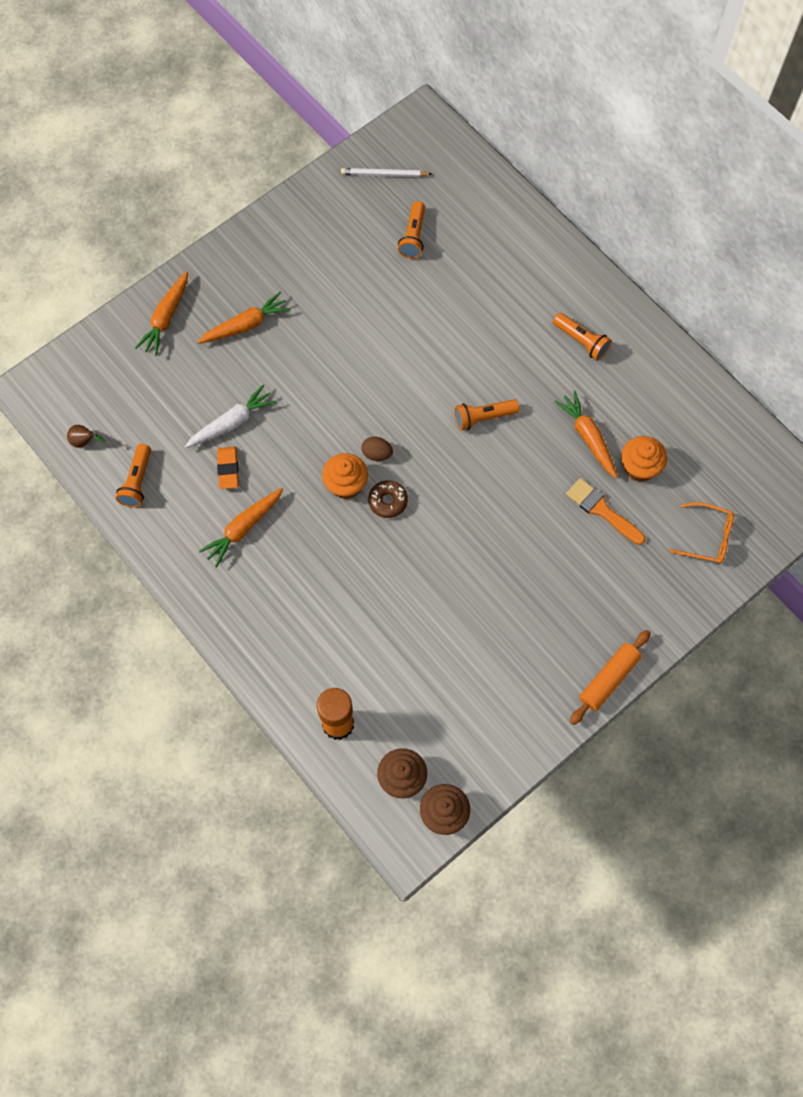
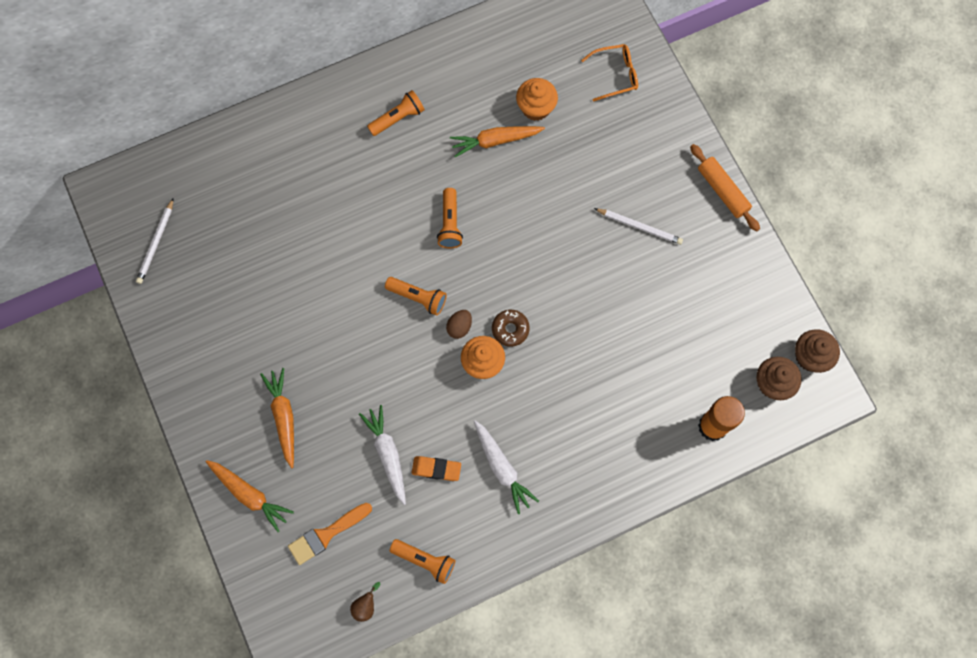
camera: 75 degrees left, 5 degrees up
(243, 528) = (502, 468): orange carrot -> white carrot
(413, 237) = (237, 234): orange flashlight -> orange flashlight (418, 298)
(538, 601) = (639, 226): none -> white pencil
(602, 510) = (568, 150): orange brush -> orange brush (326, 534)
(707, 537) = (615, 75): orange glasses -> orange glasses turned 45 degrees clockwise

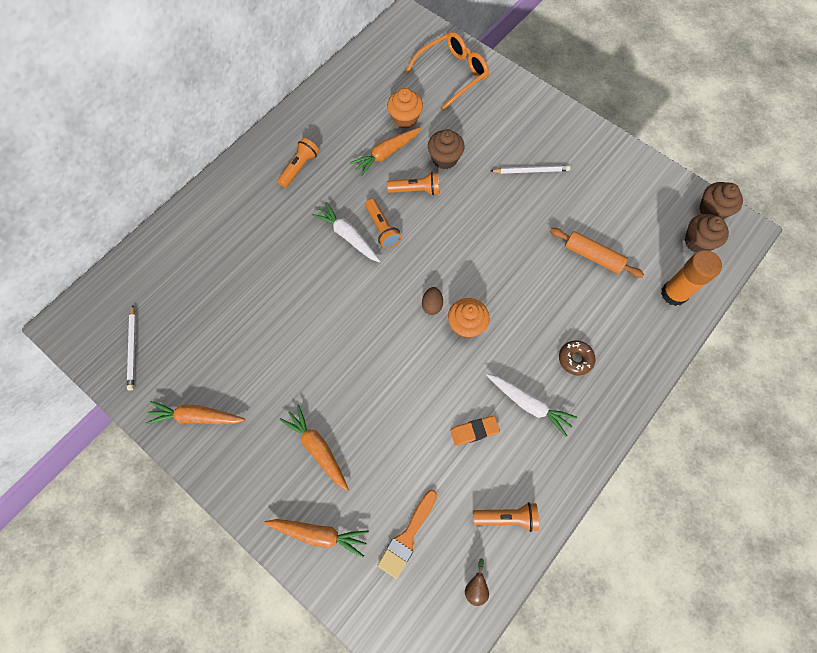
camera: 25 degrees left, 5 degrees down
(187, 336) = (196, 417): none -> orange carrot
(387, 454) = (426, 438): white carrot -> white carrot (348, 236)
(418, 298) = (385, 296): orange flashlight -> orange flashlight (416, 190)
(510, 329) = (474, 289): brown donut -> brown donut (575, 359)
(554, 173) = (444, 159): none -> brown cupcake
(615, 75) = (452, 74): orange glasses -> orange glasses, size x1.54
(722, 191) = (577, 121): orange rolling pin -> orange rolling pin (593, 256)

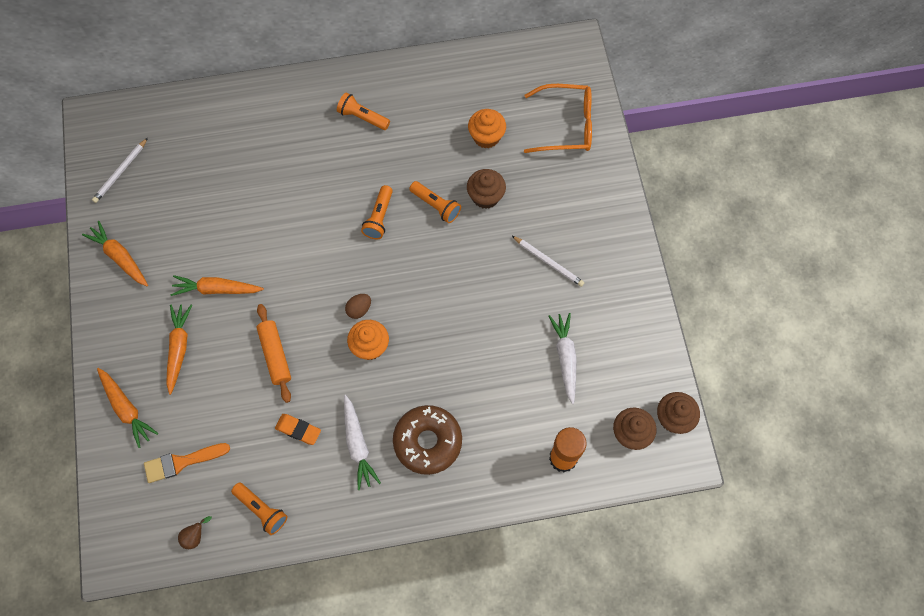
camera: 40 degrees right, 0 degrees up
(299, 167) = (362, 117): orange flashlight -> orange flashlight turned 135 degrees counterclockwise
(348, 236) = (347, 203): white carrot -> white carrot (565, 358)
(386, 154) = (441, 157): orange carrot -> orange carrot (217, 289)
(575, 359) = (427, 442): brown donut -> brown donut, size x1.87
(593, 256) = (527, 374): orange rolling pin -> orange rolling pin (275, 355)

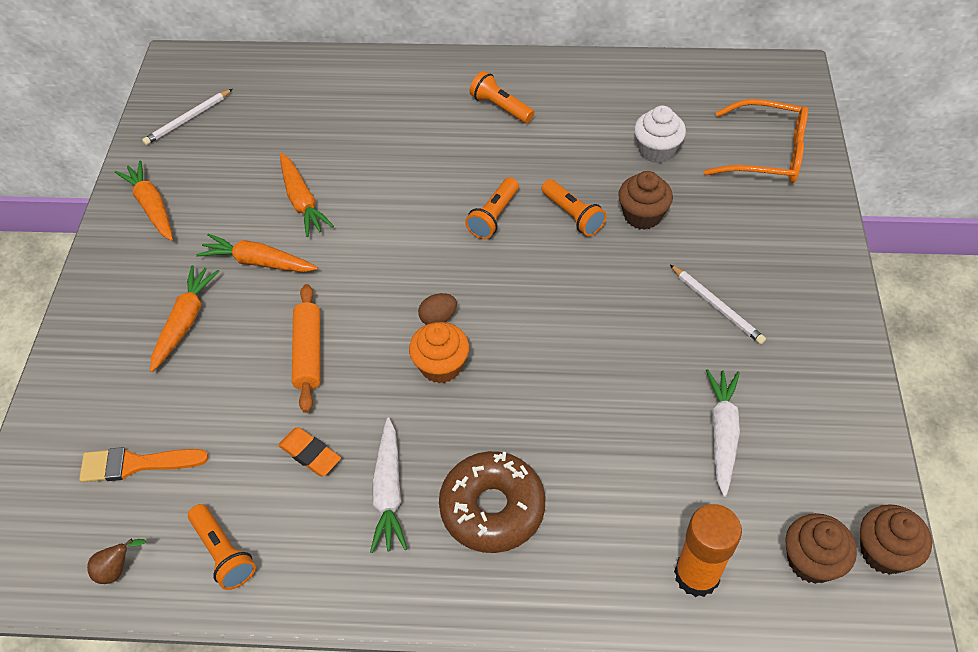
camera: 15 degrees right, 15 degrees down
(126, 409) = (90, 381): orange carrot -> orange carrot (302, 201)
(486, 137) = (656, 150): orange cupcake -> white cupcake

